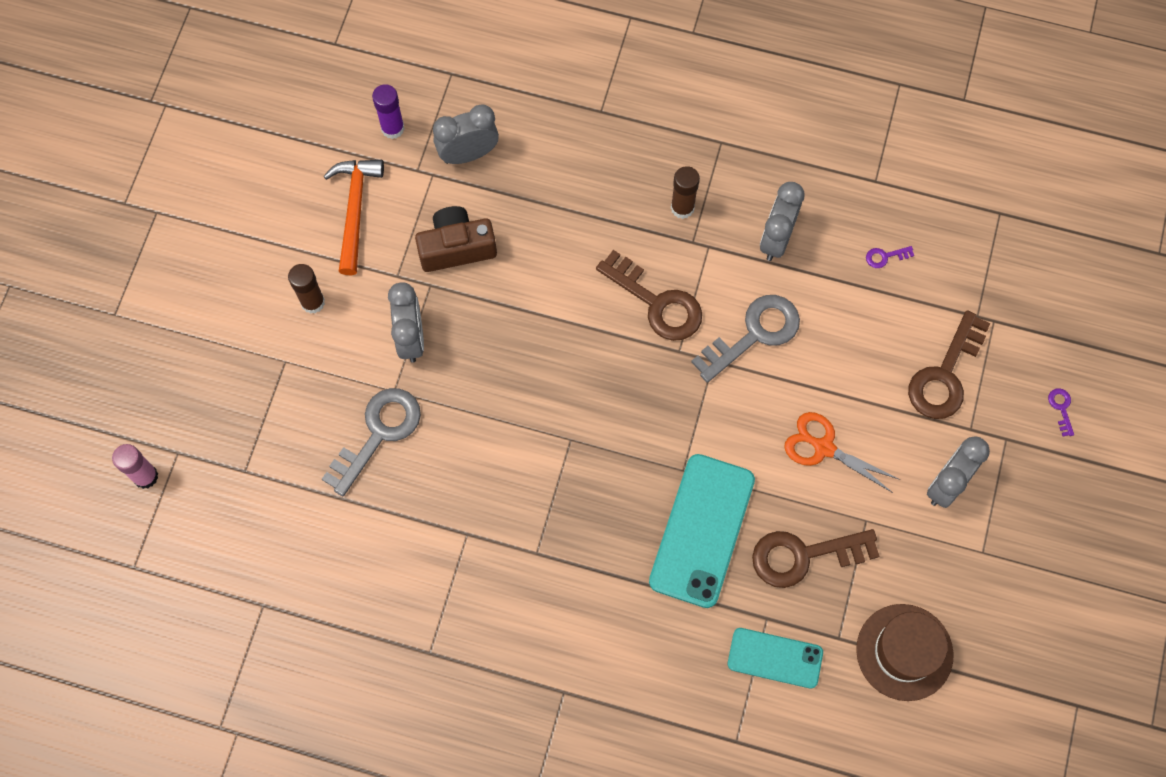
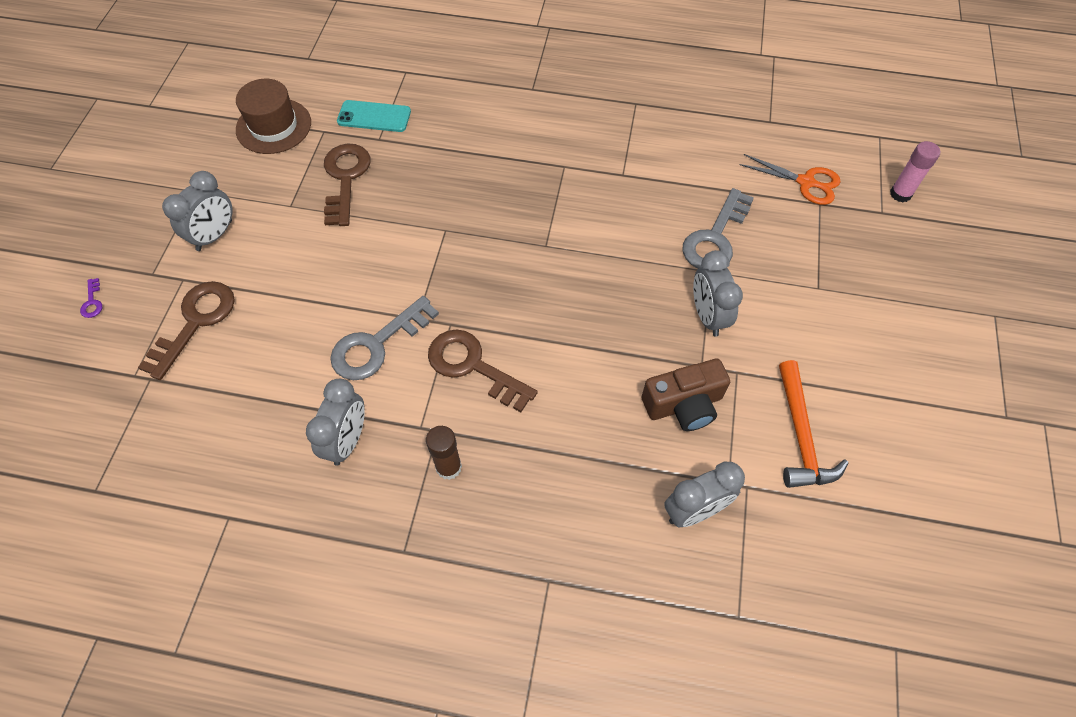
camera: 175 degrees right, 10 degrees down
(313, 302) = (811, 340): brown glue stick -> none
(392, 128) = (789, 536): purple glue stick -> none
(702, 530) = (429, 189): turquoise phone -> none
(804, 556) = (345, 179): brown key -> brown key turned 75 degrees counterclockwise
(824, 447) = (319, 255): orange scissors -> orange scissors (806, 182)
(885, 256) = (233, 431): purple key -> none

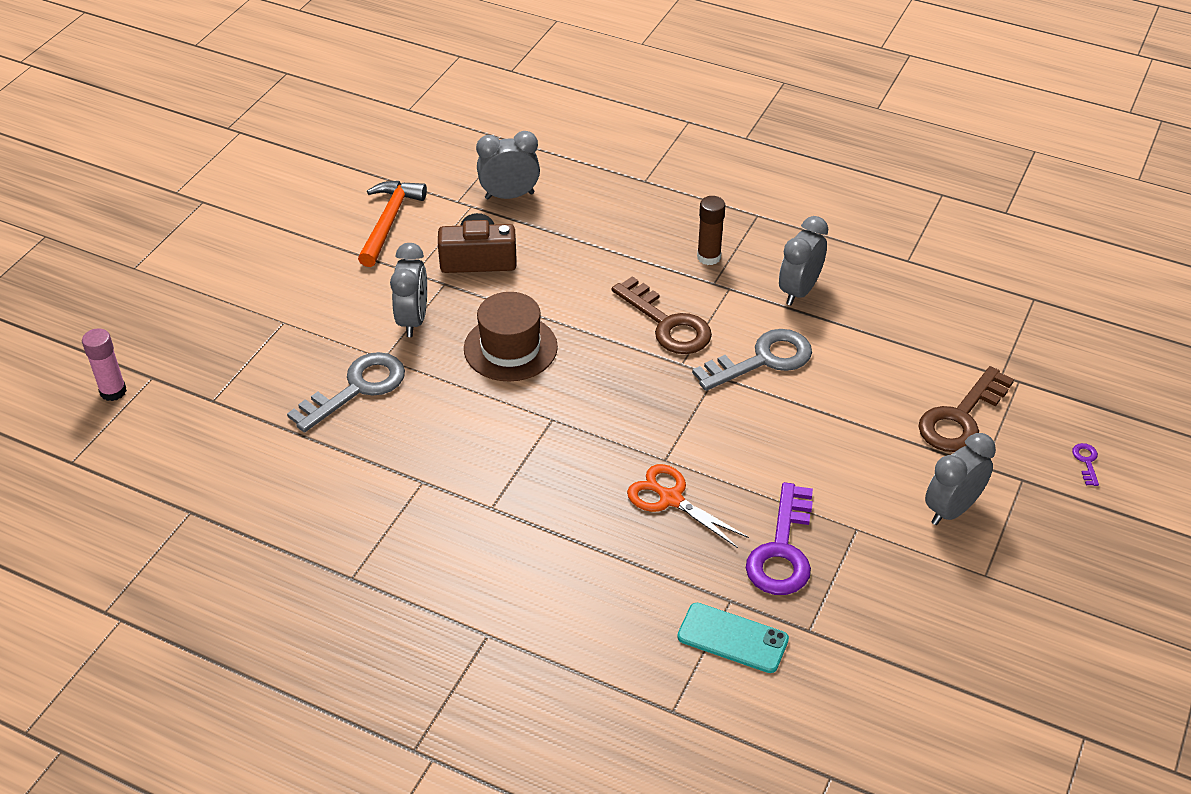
camera: 165 degrees left, 15 degrees down
(273, 126) = (883, 654): brown hat -> brown hat (510, 348)
(345, 179) = (782, 550): brown key -> purple key
(806, 182) = (209, 426): orange scissors -> orange scissors (671, 499)

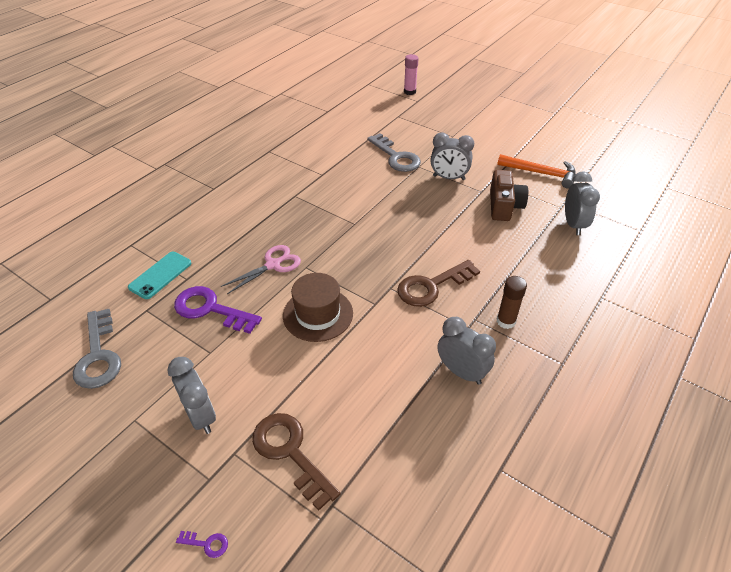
camera: 100 degrees right, 0 degrees up
(510, 348) = (419, 212): brown hat -> brown hat (318, 314)
(671, 499) = (273, 265): orange scissors -> pink scissors
(762, 360) = (385, 332): grey key -> grey key (98, 355)

